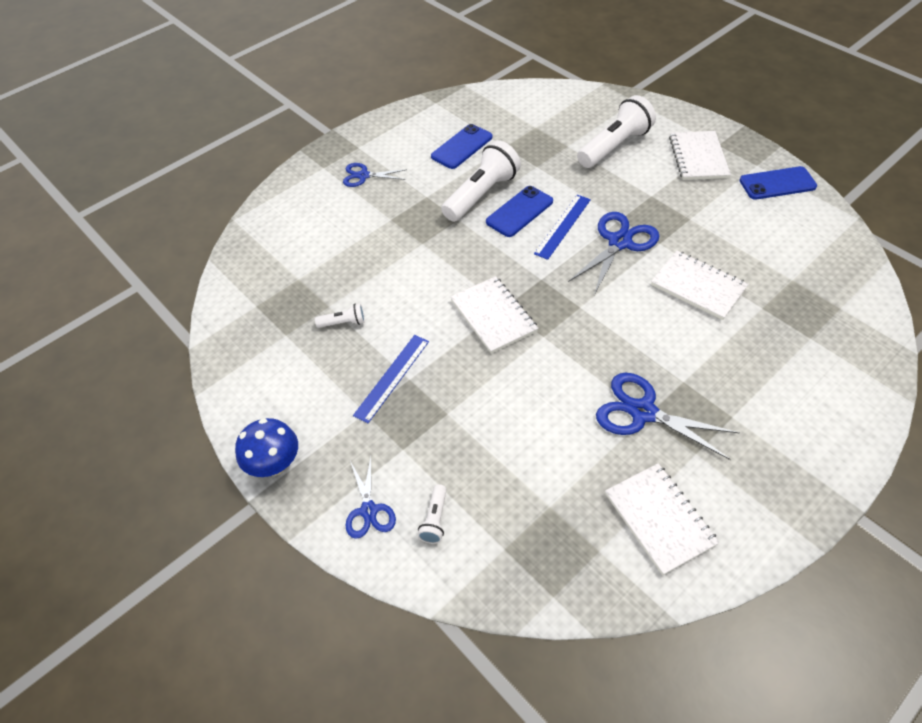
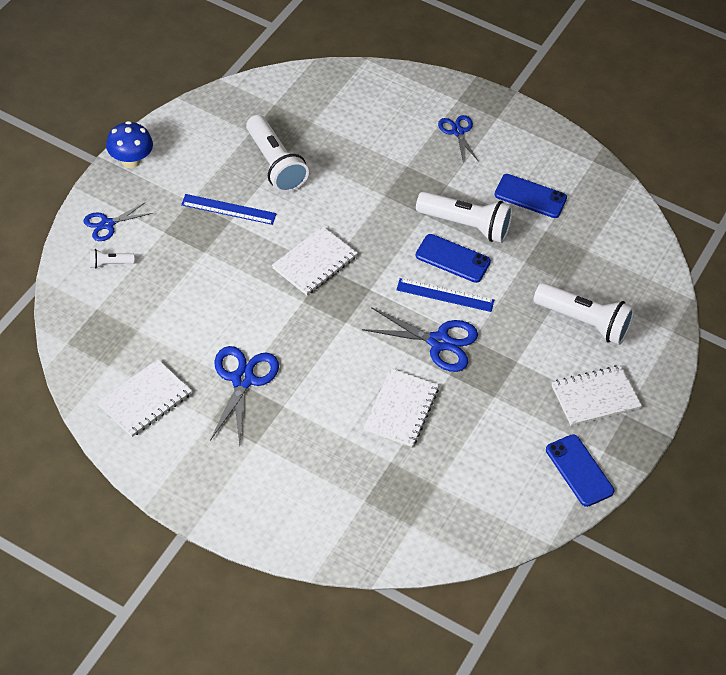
camera: 65 degrees right, 0 degrees up
(343, 323) = (274, 164): white flashlight -> white flashlight, size x2.20

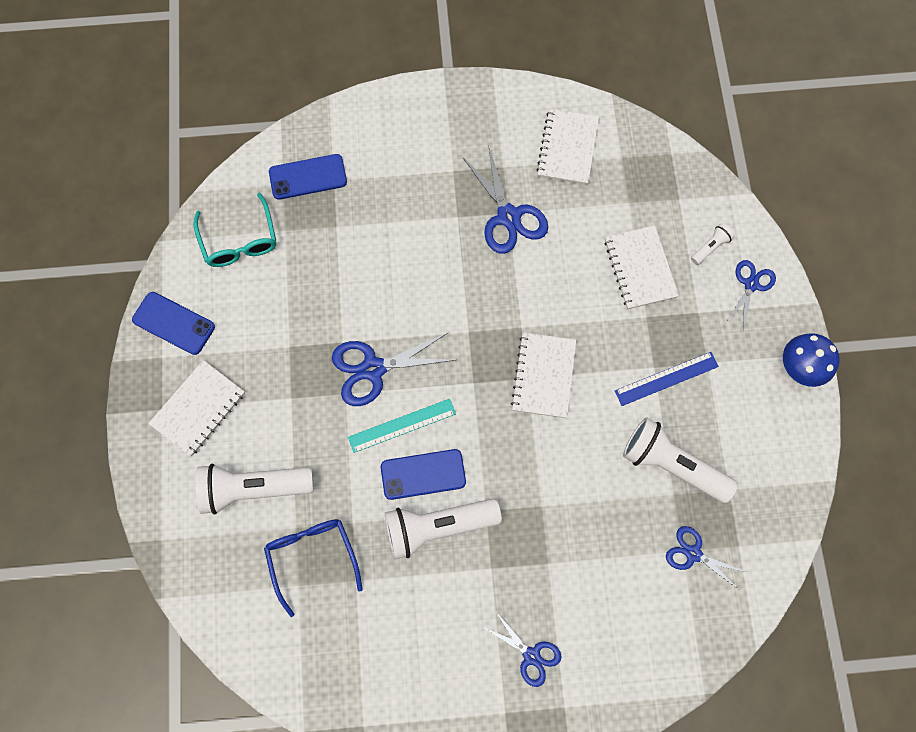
camera: 150 degrees right, 20 degrees up
(307, 117) = (693, 553): none -> blue scissors
(401, 409) = (360, 279): white notebook -> white notebook (640, 268)
(445, 295) = (402, 425): blue ruler -> turquoise ruler
(481, 502) = (239, 240): none -> turquoise glasses
(530, 196) = (398, 617): blue phone -> blue phone (308, 177)
(567, 259) = (312, 558): none -> blue glasses

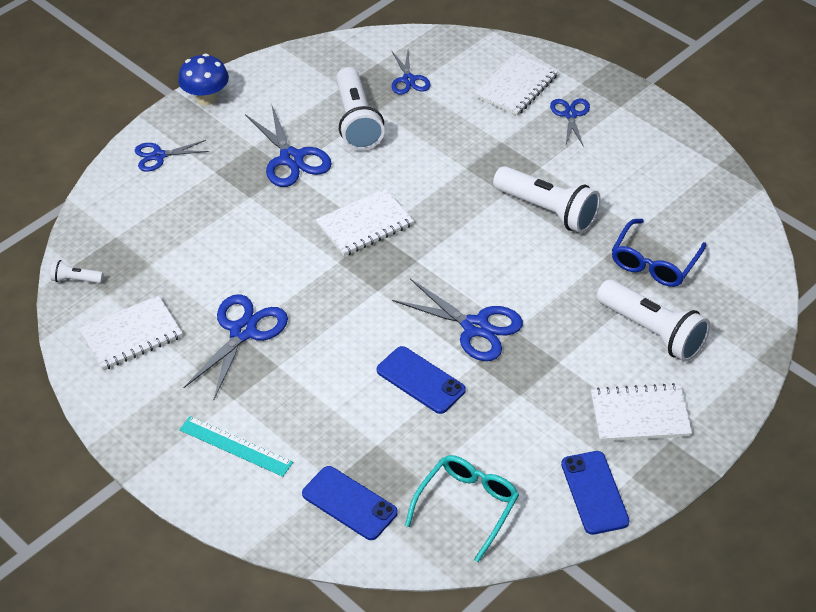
camera: 130 degrees left, 25 degrees down
(402, 425) = (499, 279): turquoise ruler -> turquoise ruler (235, 446)
(423, 474) = (521, 243): blue phone -> blue phone (420, 380)
(640, 268) = (209, 223): white notebook -> white notebook (516, 86)
(666, 379) = (291, 159): blue ruler -> blue scissors
(710, 247) = (146, 194): white flashlight -> white flashlight (75, 279)

